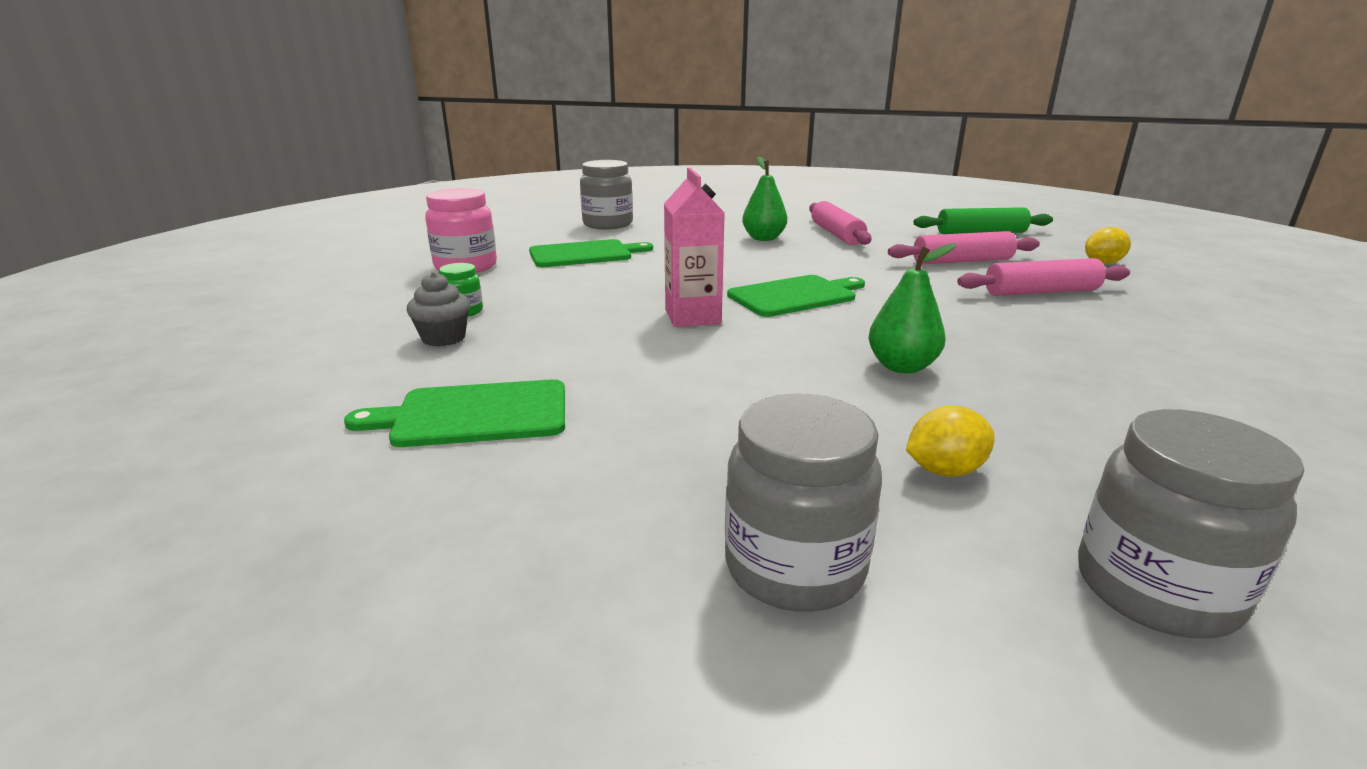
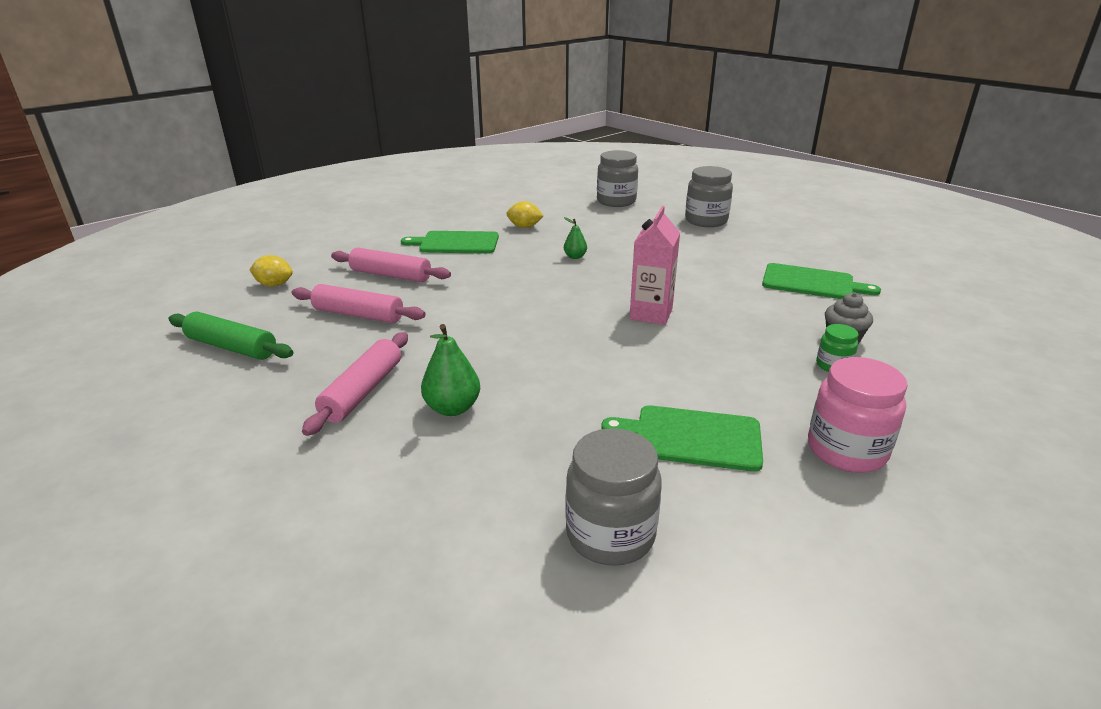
camera: 150 degrees left, 5 degrees up
(795, 296) = (554, 314): green cutting board -> green cutting board (456, 243)
(901, 366) = (575, 257): green pear -> green pear, size x0.60
(944, 470) = (626, 226): yellow lemon -> yellow lemon (524, 227)

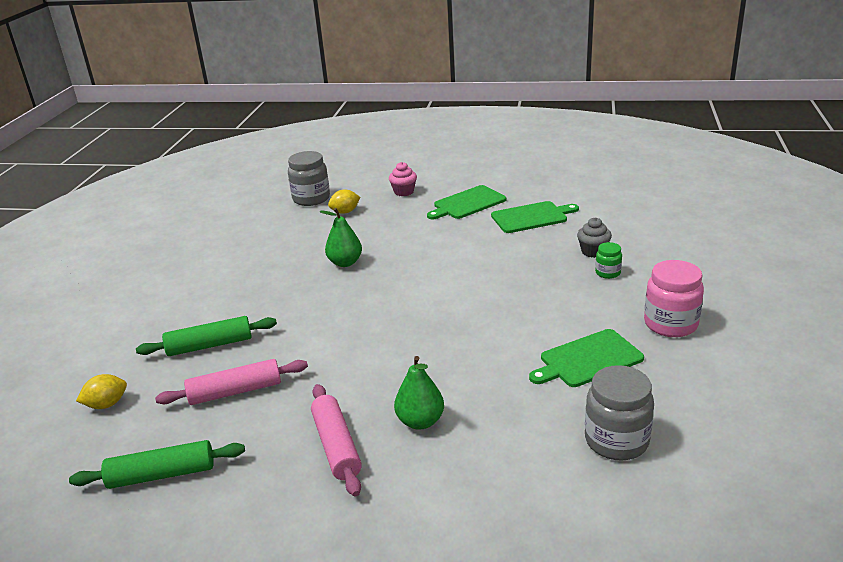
camera: 35 degrees left, 0 degrees up
(391, 275) = (210, 345): pink rolling pin -> green rolling pin
(456, 243) = (225, 291): green cutting board -> green cutting board (467, 203)
(524, 227) = (265, 252): yellow lemon -> yellow lemon (345, 212)
(575, 257) = (345, 263): green pear -> green pear, size x1.66
(651, 314) = (460, 286): pink carton -> none
(706, 221) = (404, 192): grey jar -> pink cupcake

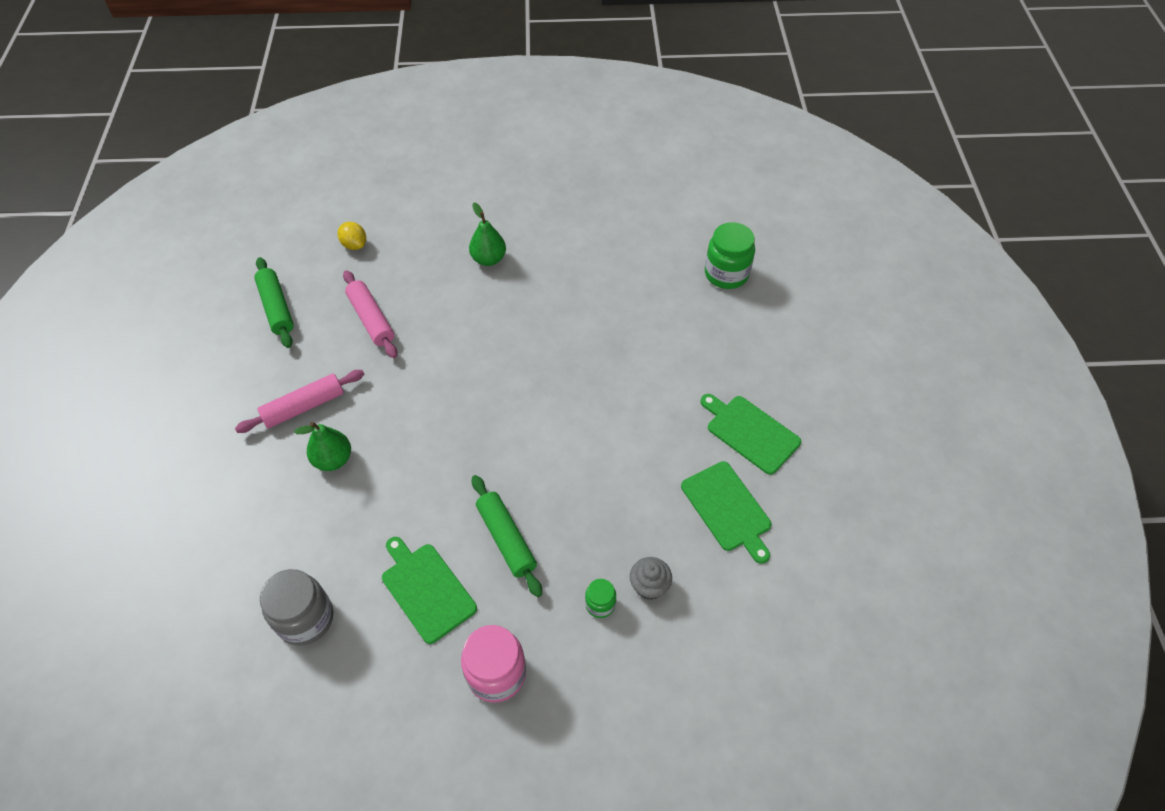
camera: 75 degrees right, 25 degrees up
(210, 345) = (434, 280): green rolling pin -> green rolling pin (506, 539)
(311, 199) = (726, 274): grey jar -> green jar
(345, 212) = (700, 314): yellow lemon -> none
(345, 263) = (587, 342): green pear -> green pear (489, 259)
(404, 192) = (766, 359): pink cupcake -> none

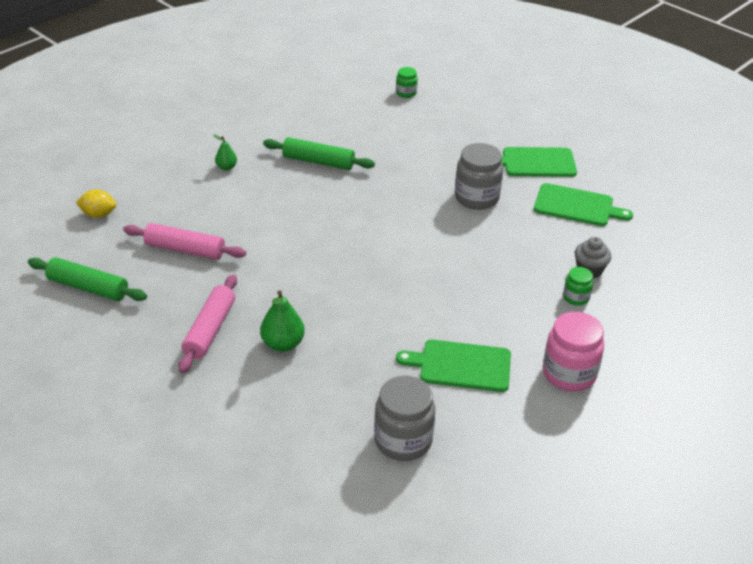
camera: 45 degrees left, 15 degrees down
(489, 259) = (226, 167): green pear -> green pear, size x0.60
(506, 539) = (472, 305): green rolling pin -> green rolling pin (318, 161)
(647, 432) = (476, 198): none -> grey jar
(726, 274) = (406, 93): green jar -> green jar, size x0.53

